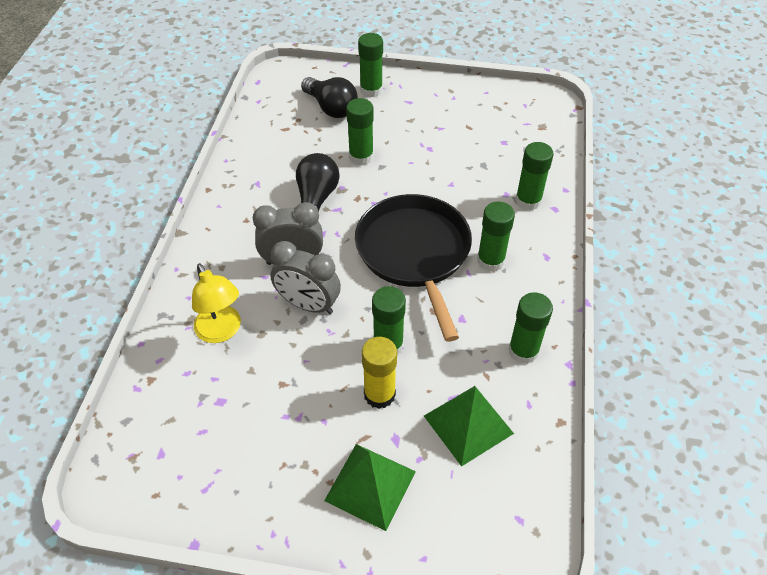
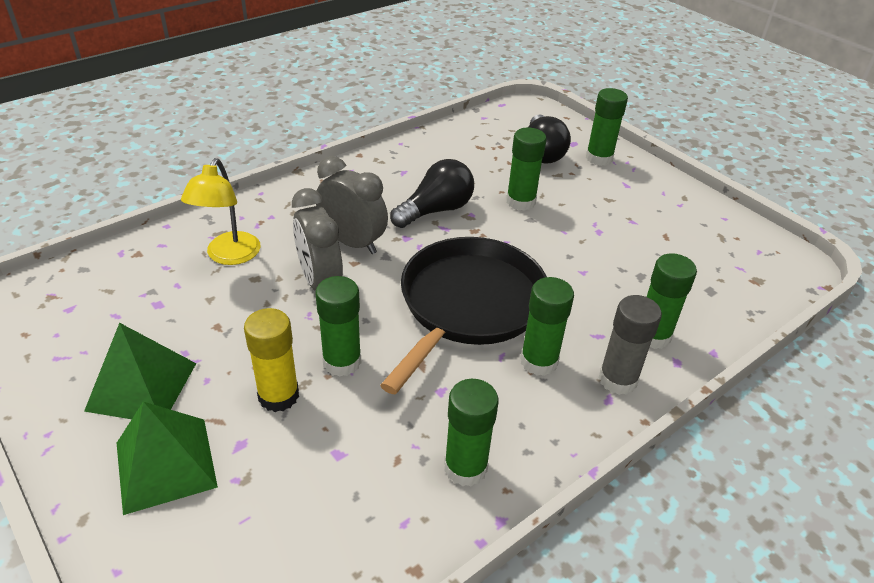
camera: 40 degrees right, 10 degrees down
(468, 424) = (320, 489): green pyramid -> green pyramid (142, 386)
(539, 241) = (617, 379): none -> grey glue stick

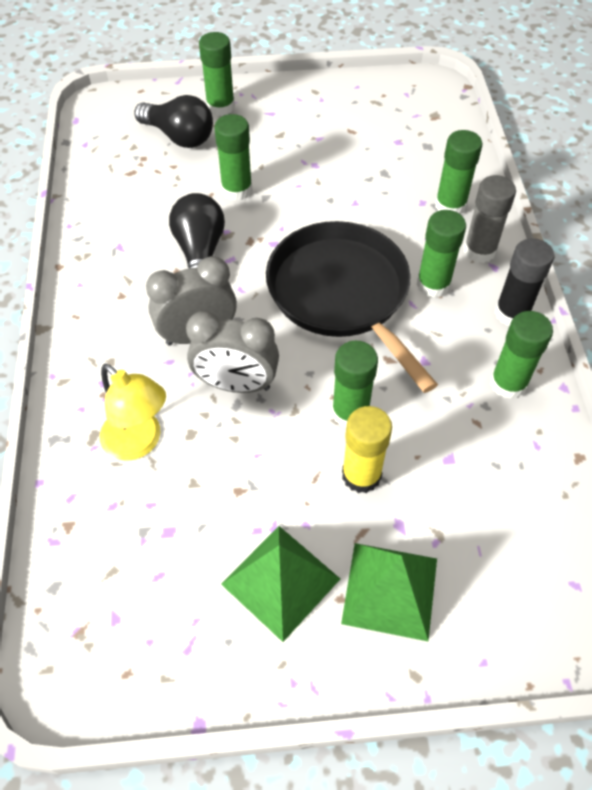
camera: 55 degrees left, 15 degrees up
(561, 436) = (512, 313): none -> black glue stick

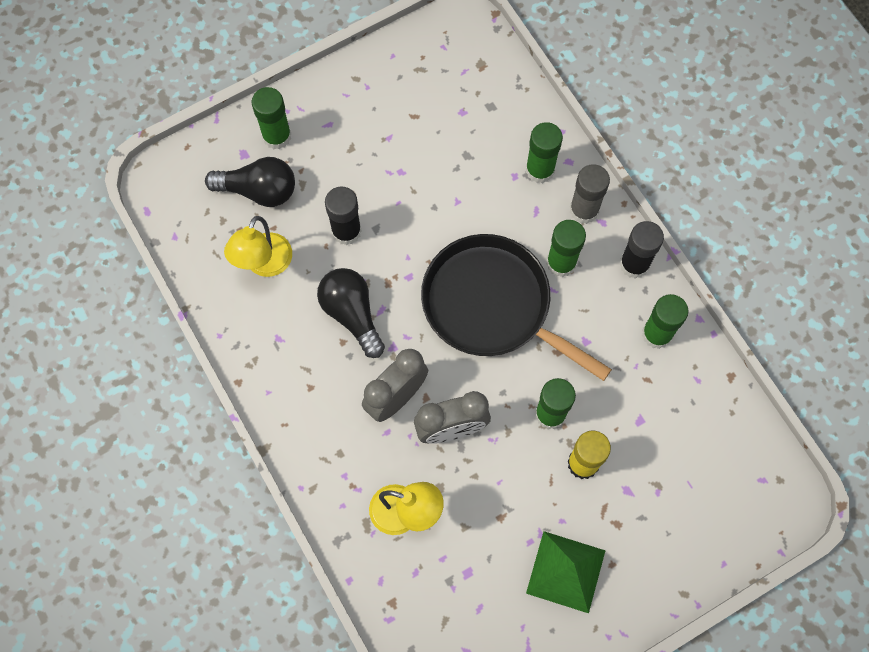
camera: 25 degrees left, 15 degrees up
(146, 188) = (264, 264): none -> yellow lamp
(237, 190) = (346, 231): green glue stick -> black glue stick
(390, 590) = (642, 542): green pyramid -> none

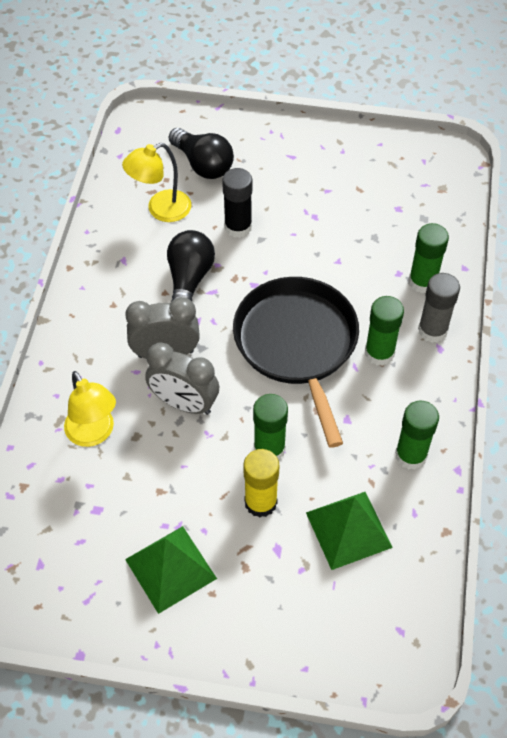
camera: 40 degrees right, 15 degrees down
(277, 136) = (248, 141): green glue stick -> none
(634, 264) = (439, 394): black glue stick -> none
(663, 432) = (348, 529): none -> green pyramid

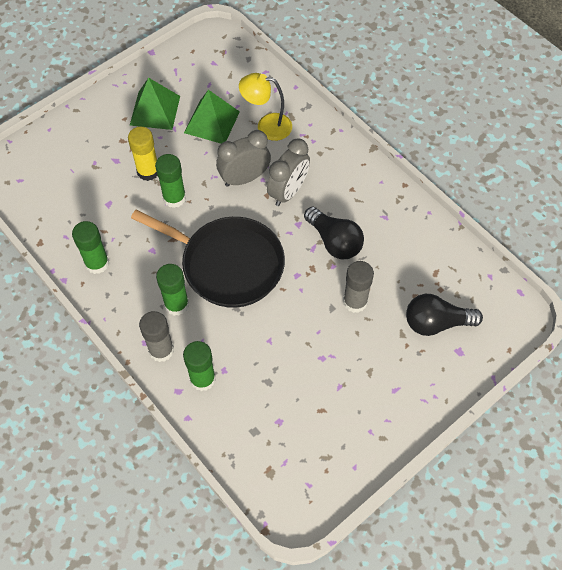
camera: 130 degrees right, 5 degrees up
(161, 210) = (412, 266): yellow lamp -> none
(238, 227) = (355, 301): black glue stick -> grey glue stick
(348, 529) = (91, 199): green pyramid -> green pyramid (212, 122)

